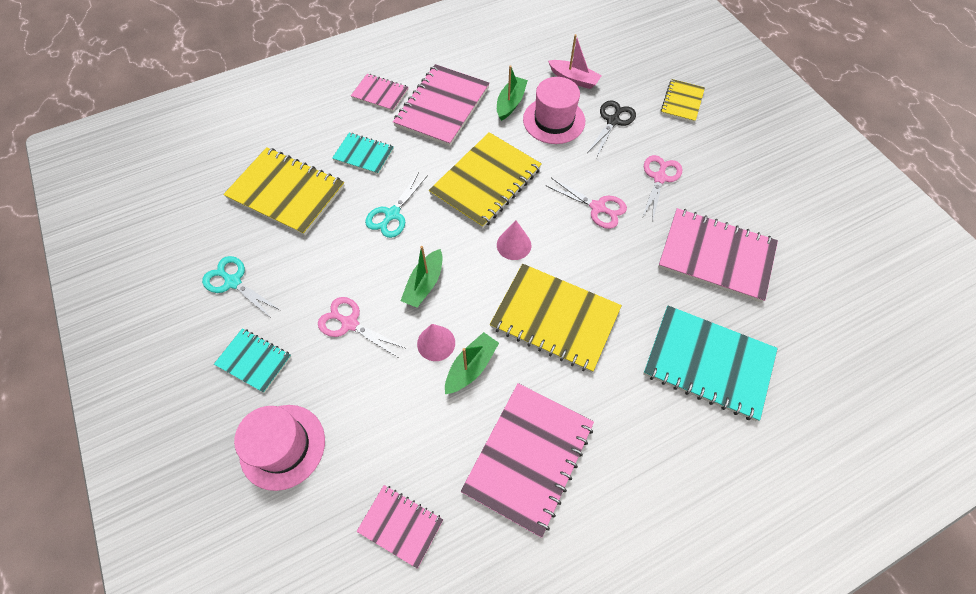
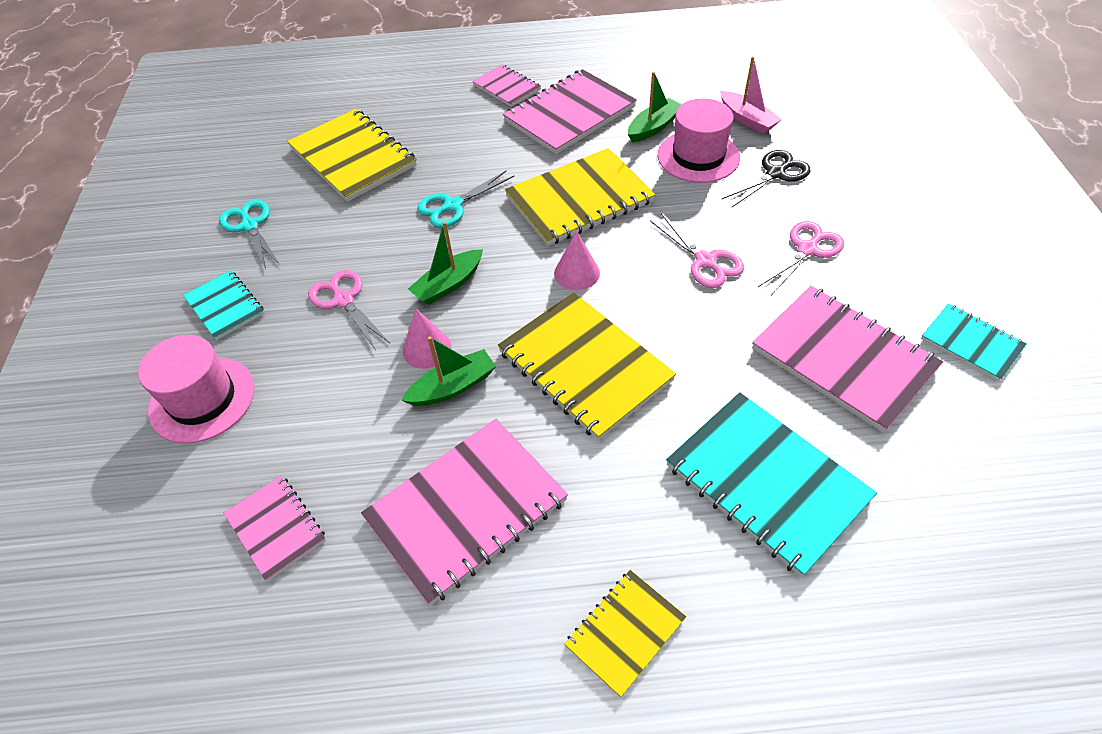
camera: 25 degrees right, 10 degrees down
(364, 155) = (455, 141): turquoise notebook -> turquoise notebook (971, 343)
(682, 102) = (882, 173): yellow notebook -> yellow notebook (625, 632)

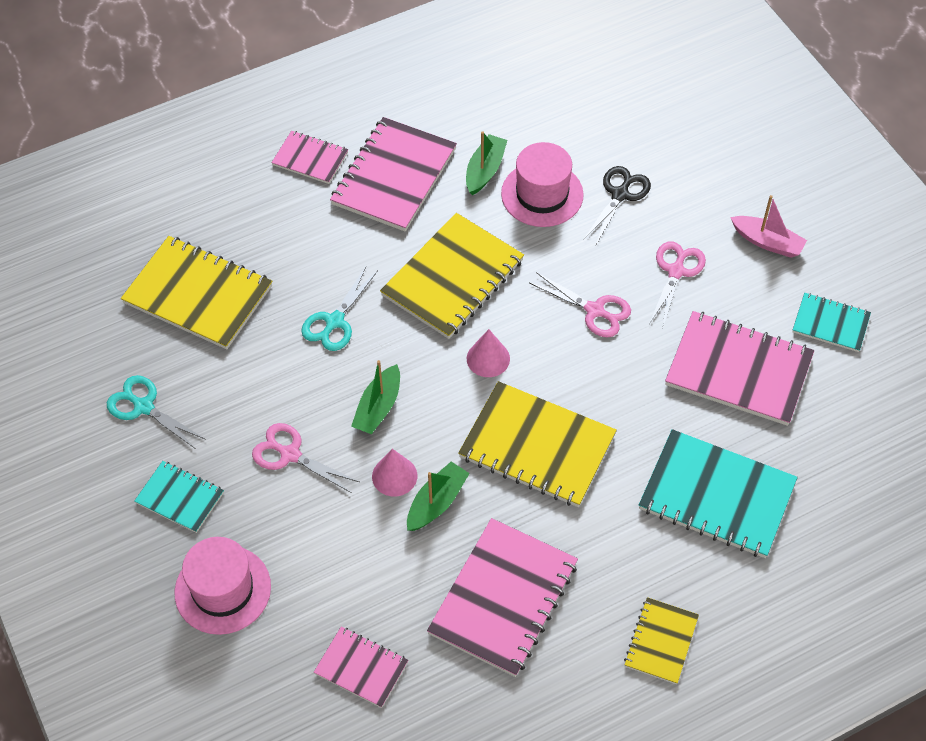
camera: 25 degrees left, 5 degrees up
(747, 119) = (570, 135): pink boat -> pink boat (767, 242)

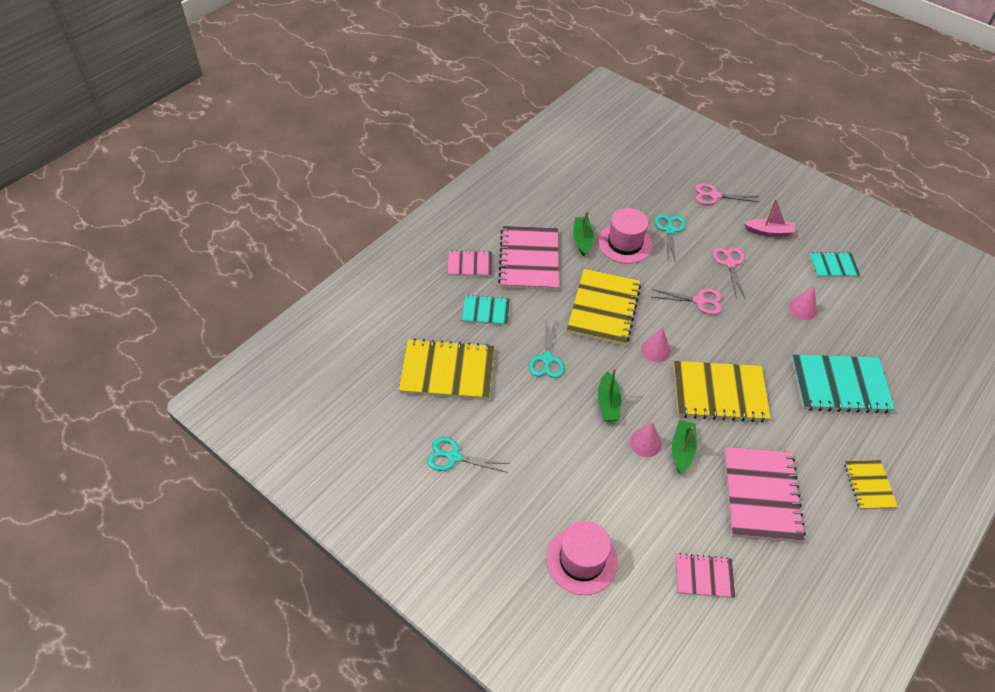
camera: 25 degrees left, 5 degrees down
(180, 498) = (515, 509): turquoise notebook -> turquoise notebook (485, 311)
(290, 454) = (571, 453): pink scissors -> pink scissors (714, 196)
(620, 194) = (670, 230): black scissors -> turquoise scissors
(738, 370) = (802, 308): pink notebook -> pink cone

